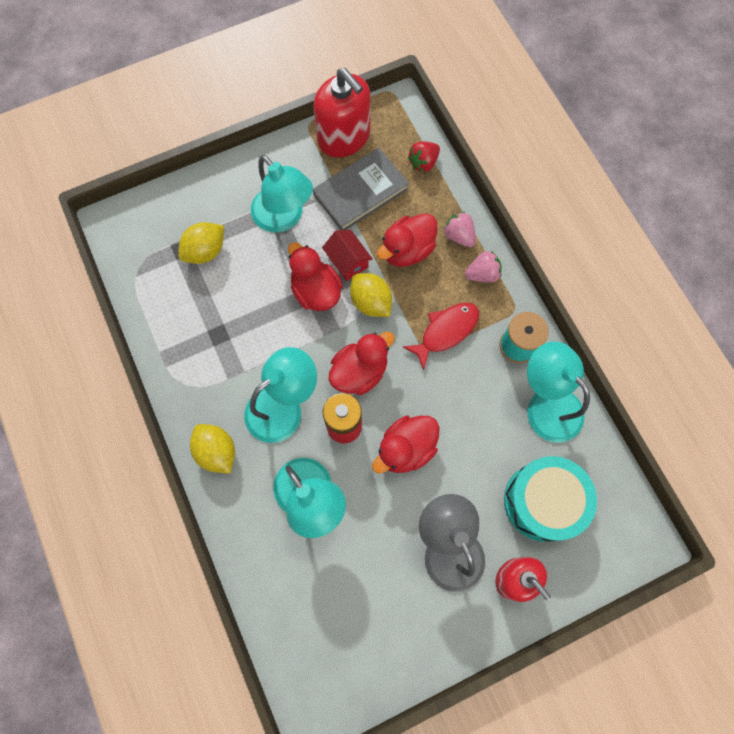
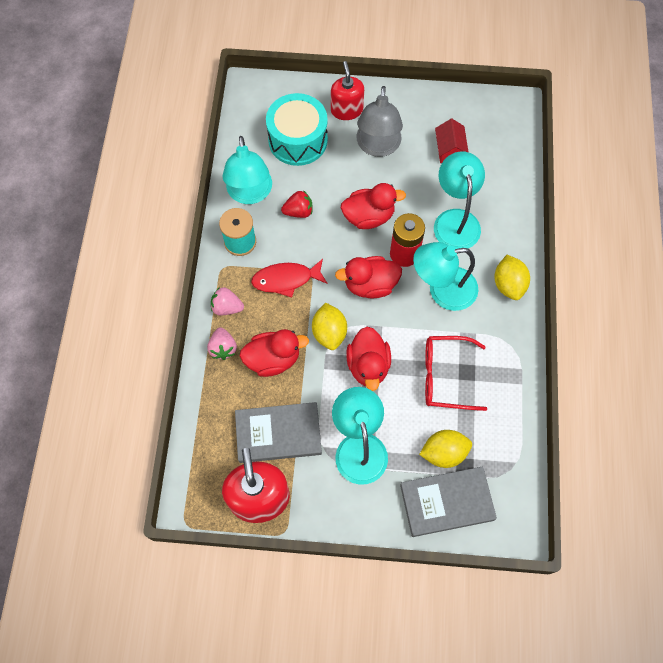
camera: 150 degrees left, 5 degrees down
(184, 213) = (446, 502): none -> grey book
(236, 320) = (446, 376): none -> red glasses
(347, 261) = (327, 377): red house -> red house (449, 150)
(423, 162) = (206, 431): red strawberry -> red strawberry (298, 211)

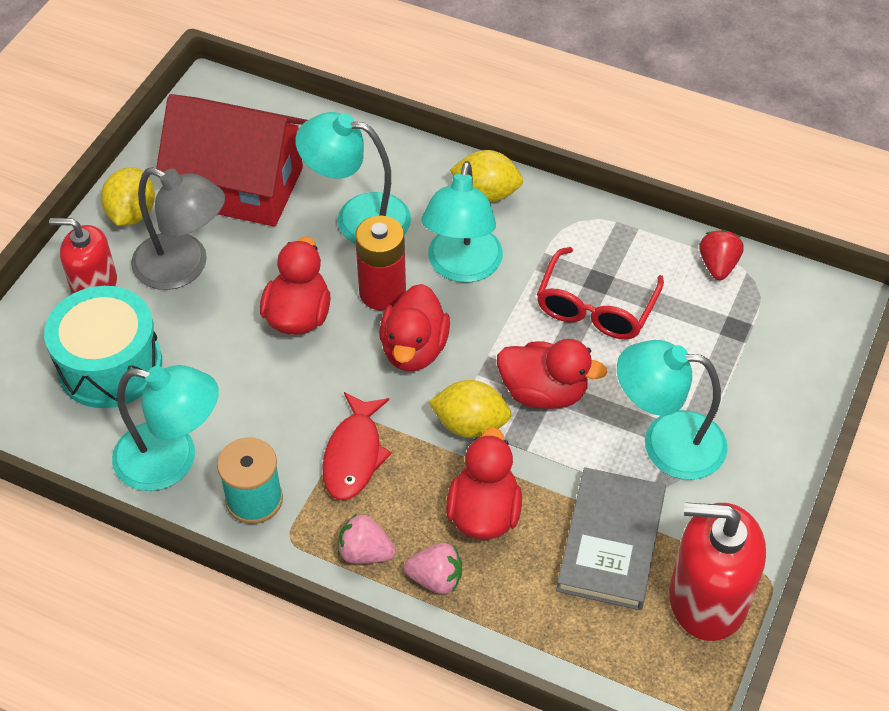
camera: 70 degrees left, 15 degrees down
(227, 307) = (365, 552): pink strawberry -> pink strawberry turned 75 degrees clockwise
(298, 211) = (241, 402): red strawberry -> red strawberry (718, 266)
(444, 452) = (708, 345): yellow lemon -> yellow lemon (132, 214)
(446, 502) = (780, 365): grey book -> none
(449, 150) = (239, 186): red house -> red house, size x2.28

